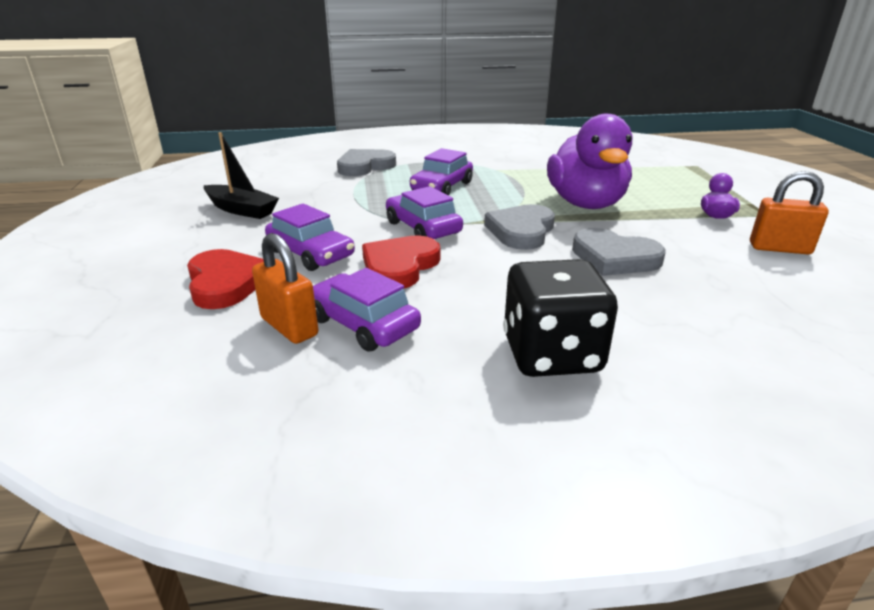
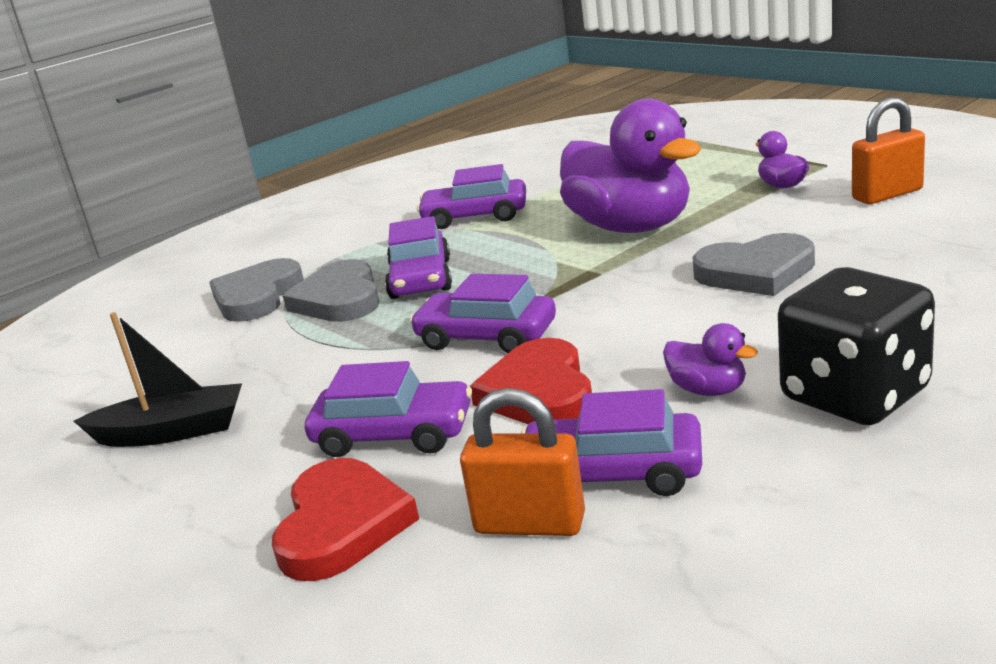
camera: 30 degrees left, 5 degrees down
(226, 283) = (342, 525): red heart -> red heart turned 60 degrees clockwise
(478, 308) = (708, 390): none -> purple duck
(517, 167) = (475, 216): none -> purple car
(521, 231) = (611, 288): grey heart -> grey heart (339, 299)

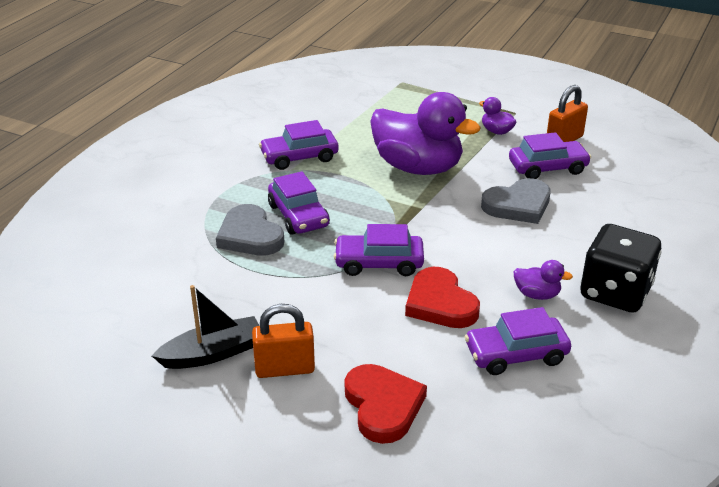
camera: 25 degrees left, 10 degrees up
(257, 296) = (182, 235): grey heart -> none
(394, 434) = (369, 341): purple car -> purple car (547, 168)
(530, 524) = (490, 391): orange padlock -> orange padlock (284, 369)

